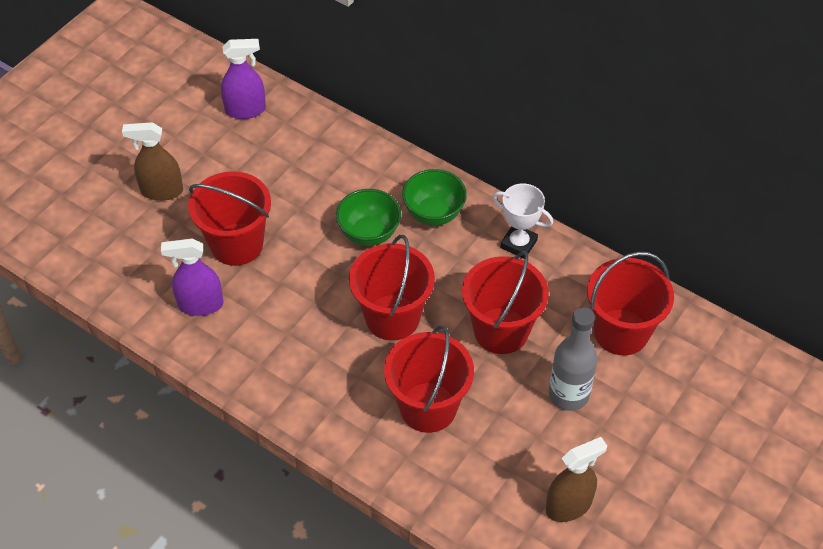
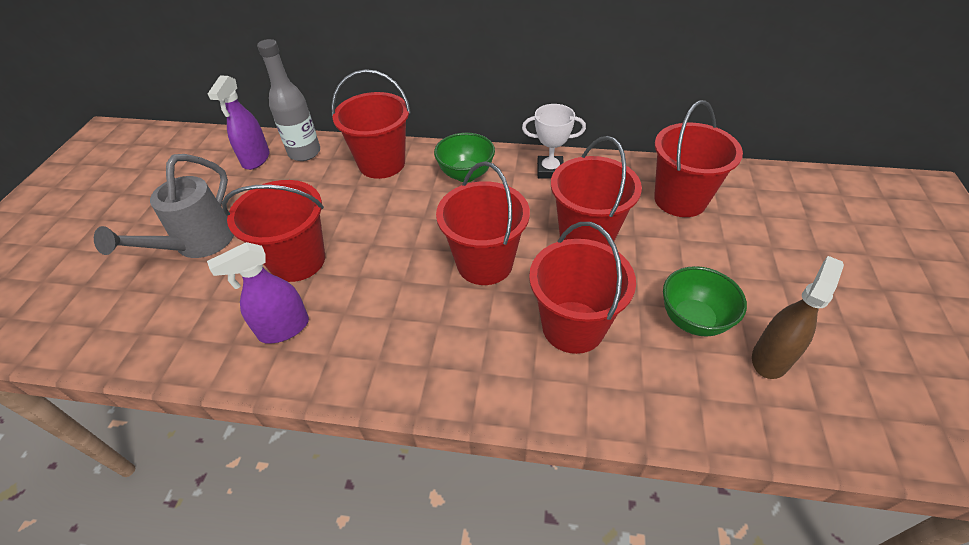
camera: 25 degrees left, 5 degrees down
(161, 191) = (198, 244): brown spray bottle -> grey watering can
(245, 110) = (256, 159): purple spray bottle -> purple spray bottle turned 135 degrees clockwise
(361, 166) = (382, 163): none -> red bucket
(369, 233) = (420, 207): green bowl -> green bowl (693, 320)
(568, 394) = (683, 262): grey bottle -> grey bottle (304, 153)

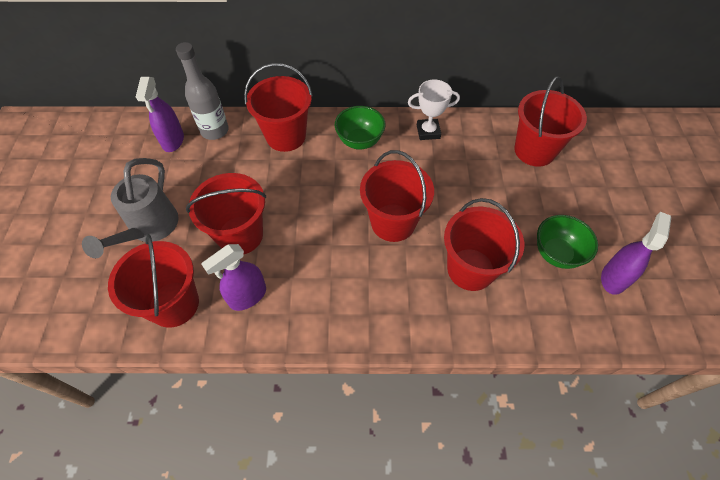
camera: 10 degrees left, 10 degrees up
(586, 236) = (467, 190): red bucket -> red bucket (174, 304)
(770, 358) = (613, 278): brown spray bottle -> purple spray bottle

